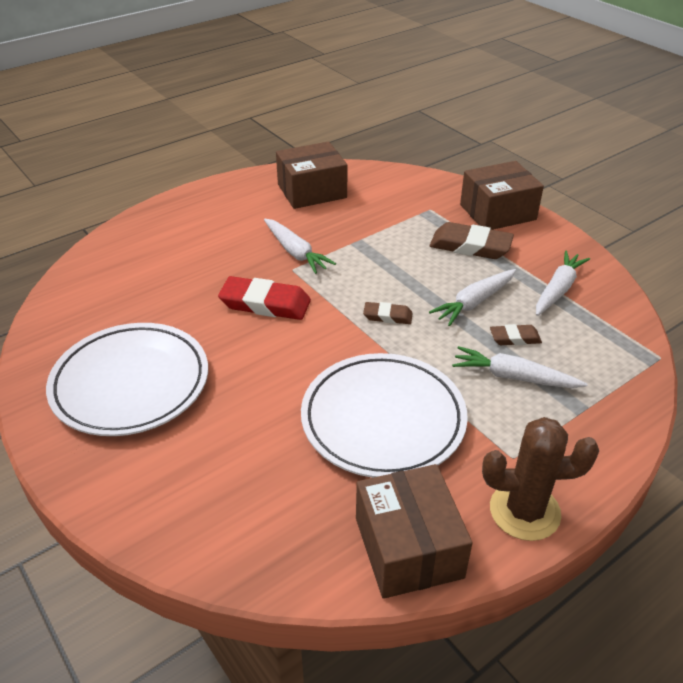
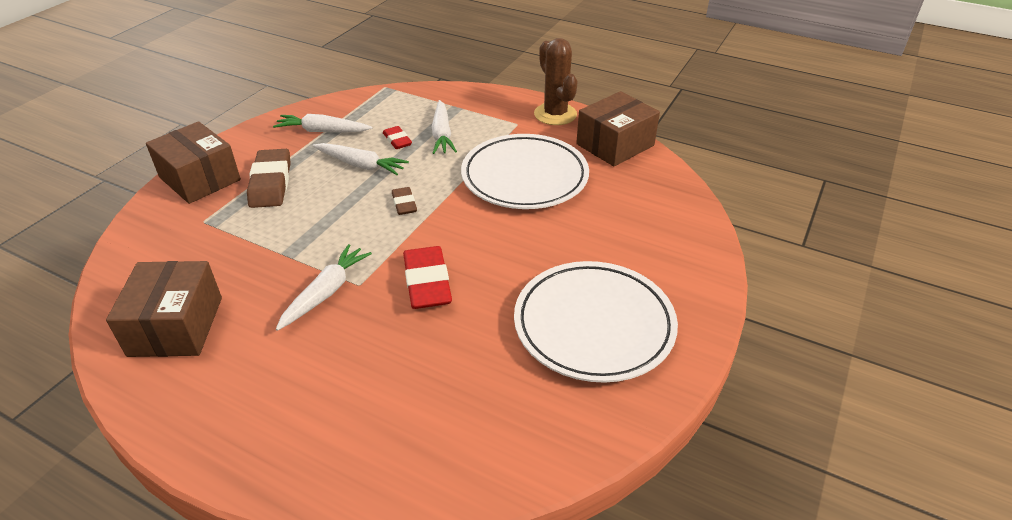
camera: 115 degrees left, 0 degrees up
(312, 191) = (176, 326): brown box -> brown box turned 45 degrees clockwise
(515, 338) = (397, 140): brown eraser -> red eraser

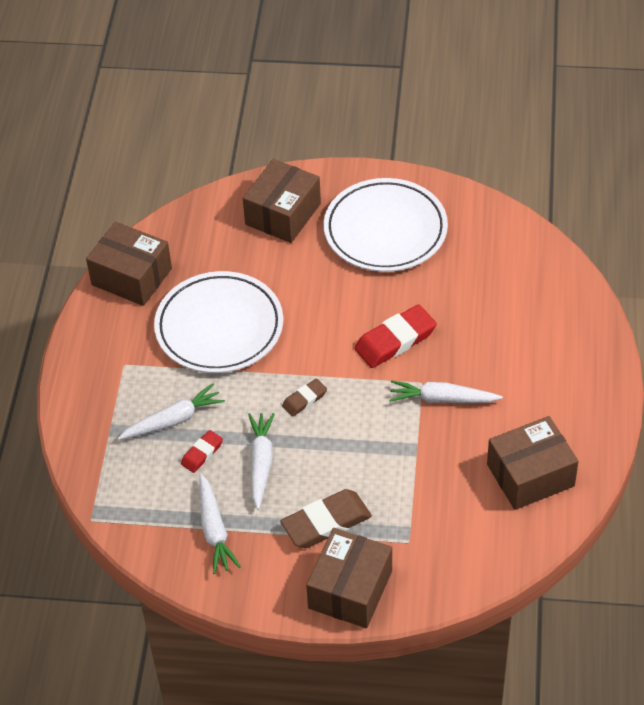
camera: 110 degrees left, 10 degrees up
(555, 114) = (91, 339): brown cactus -> none
(656, 251) = (283, 214): none -> brown box

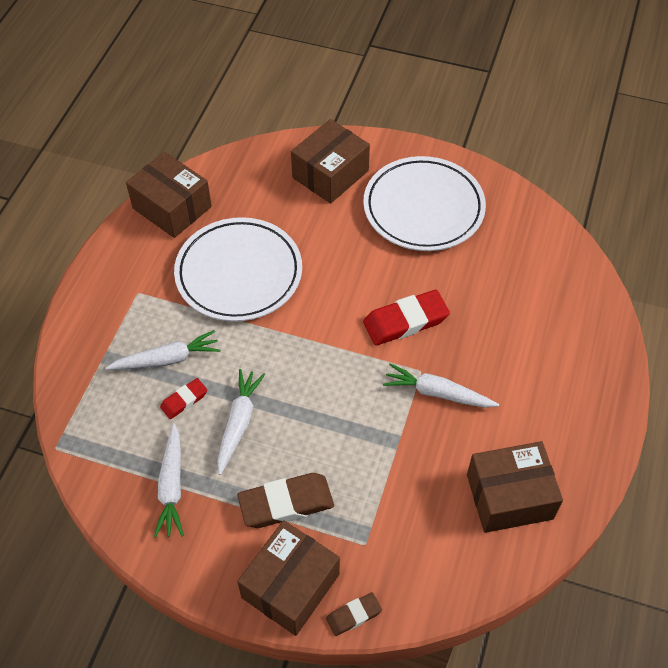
camera: 10 degrees right, 5 degrees up
(304, 399) = (300, 364): brown eraser -> brown eraser (353, 615)

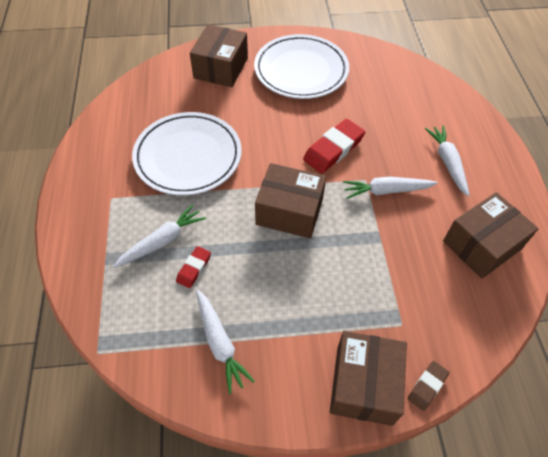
camera: 25 degrees left, 0 degrees up
(172, 207) = (108, 126): brown box -> brown box (289, 211)
(239, 423) = (249, 269): white carrot -> white carrot (447, 162)
(286, 503) = (322, 318): brown eraser -> none

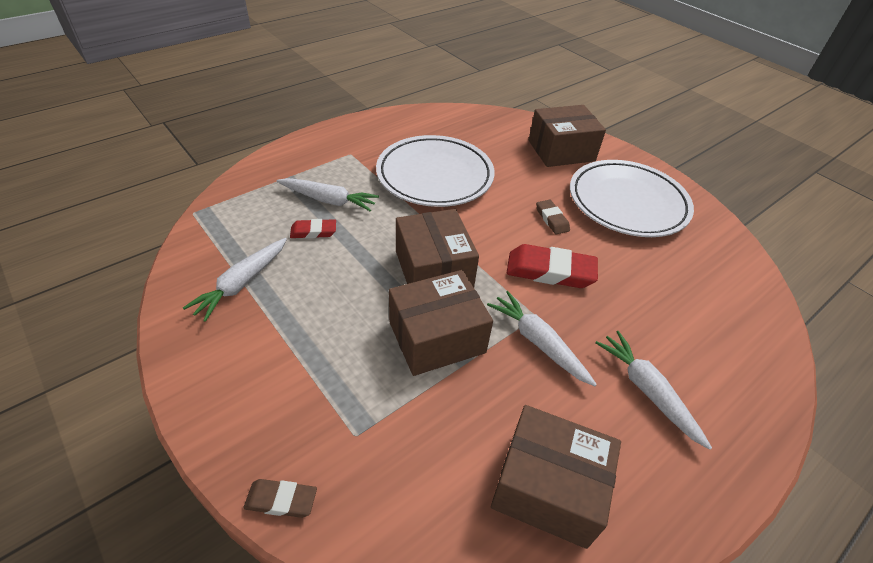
camera: 55 degrees right, 10 degrees down
(287, 118) = (552, 219): none -> brown eraser
(364, 384) = (252, 427): brown box -> brown box (437, 337)
(447, 162) = (647, 391): white carrot -> white carrot turned 75 degrees counterclockwise

